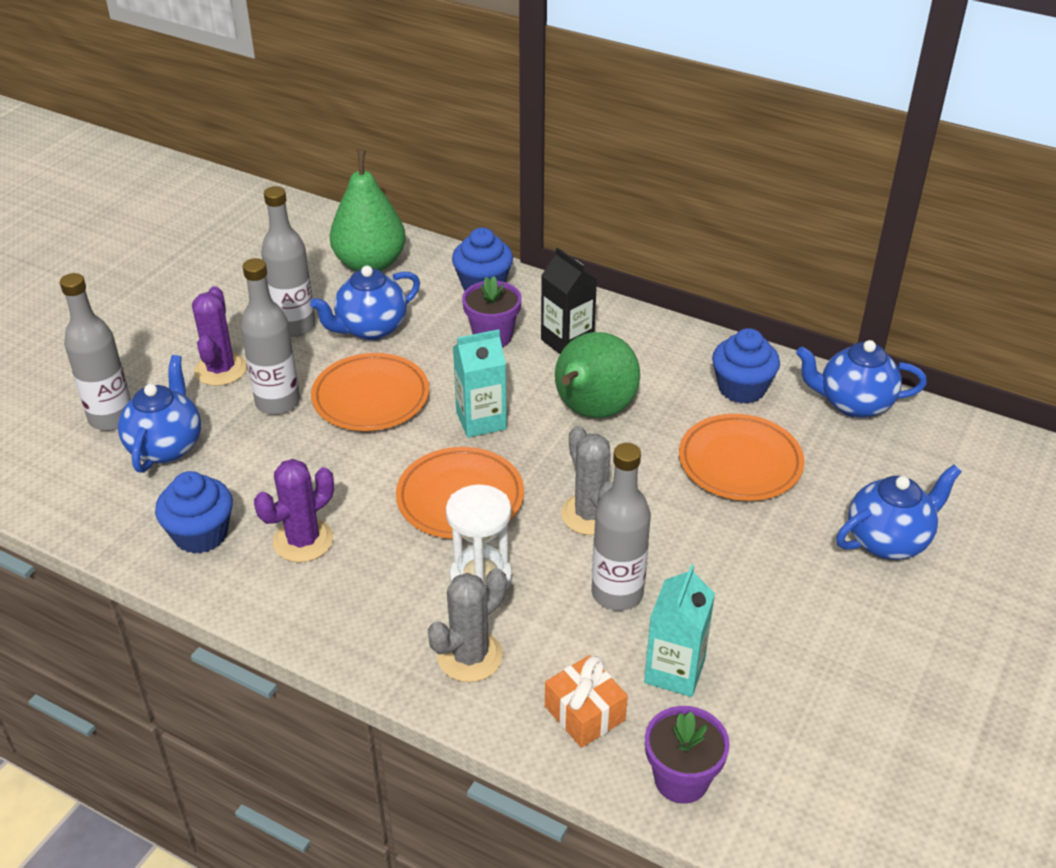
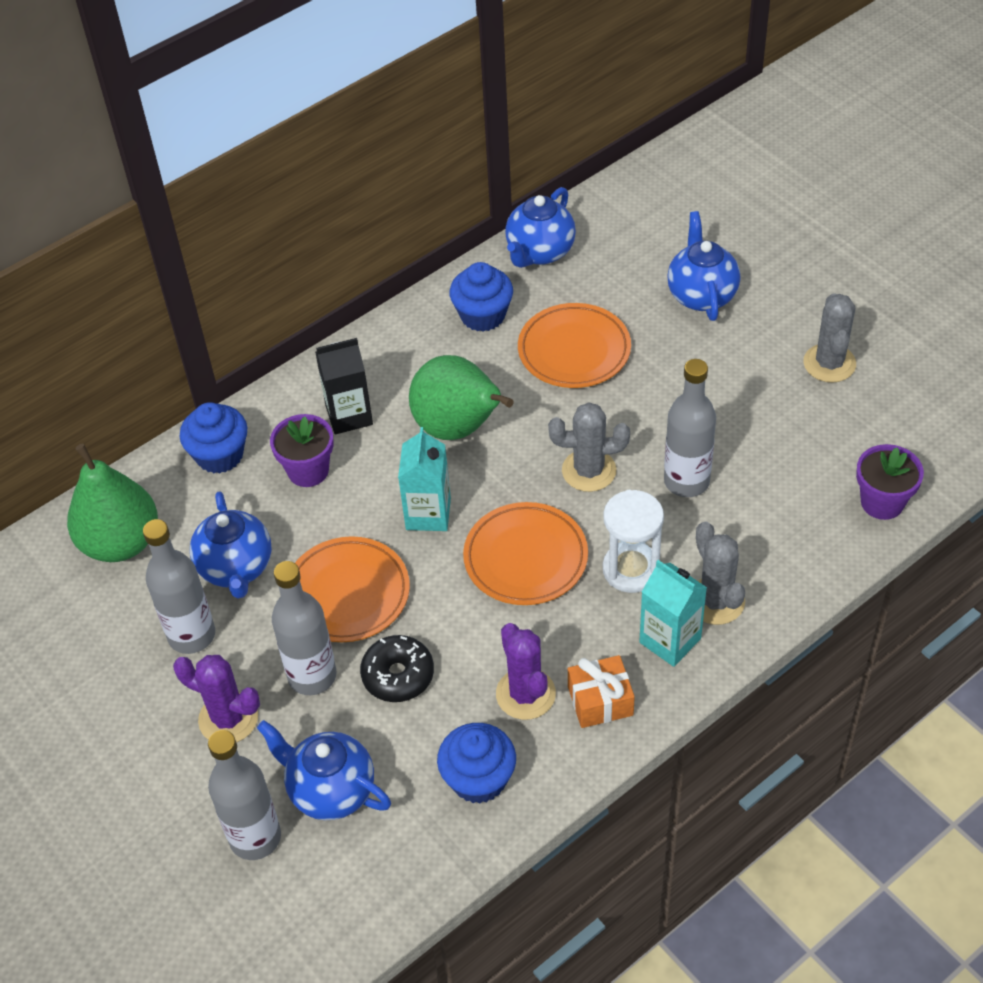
camera: 65 degrees left, 10 degrees up
(295, 452) = (398, 675): none -> black donut
(584, 713) = (801, 541): orange gift -> orange gift (600, 701)
(674, 671) = (781, 472): turquoise carton -> turquoise carton (670, 640)
(865, 679) = (829, 363): none -> grey cactus

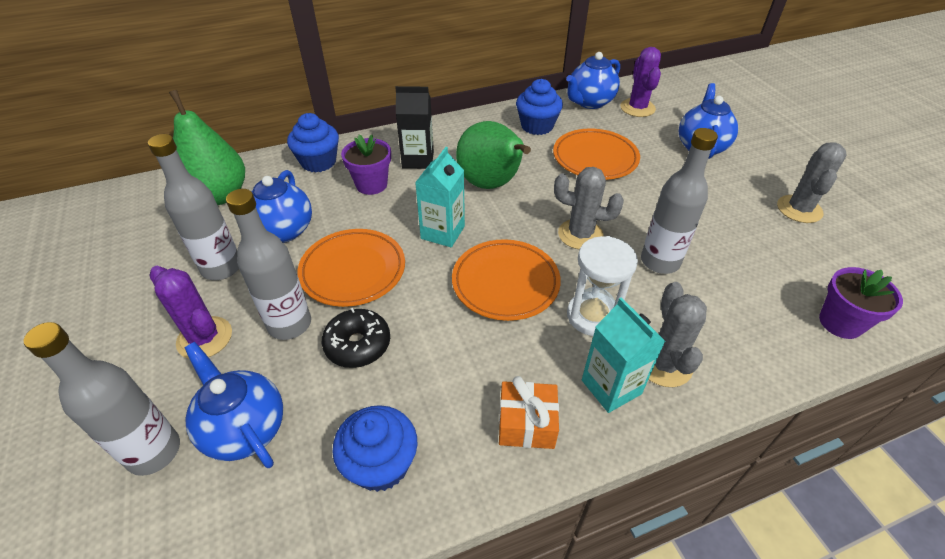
camera: 15 degrees right, 5 degrees down
(525, 694) = (459, 395): purple cactus -> purple cactus (637, 108)

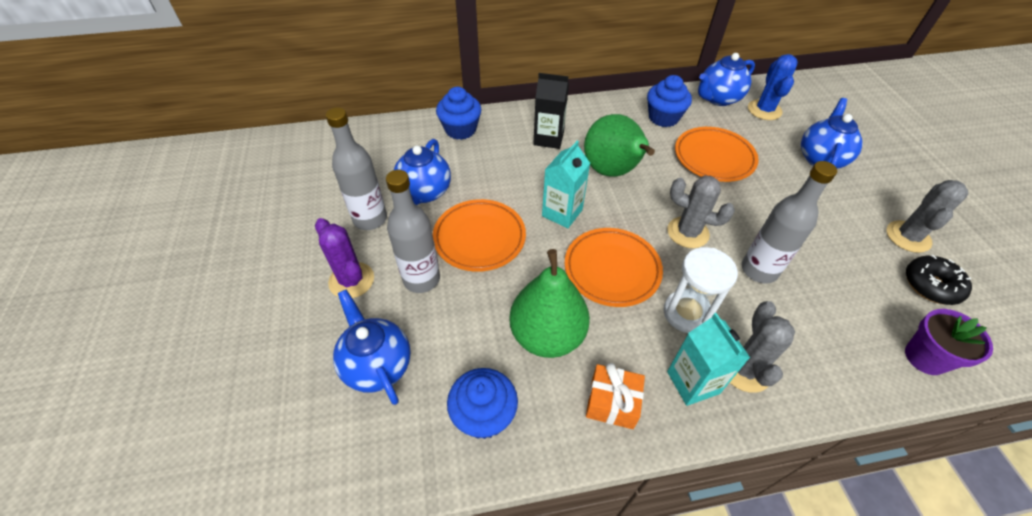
camera: 10 degrees right, 5 degrees up
(154, 452) = (305, 372): grey bottle -> none
(219, 196) = (373, 151): green pear -> green pear (547, 335)
(358, 345) = (476, 307): black donut -> black donut (931, 285)
(371, 184) = (504, 158): purple flower pot -> none
(637, 108) = (764, 110): purple cactus -> blue cactus

